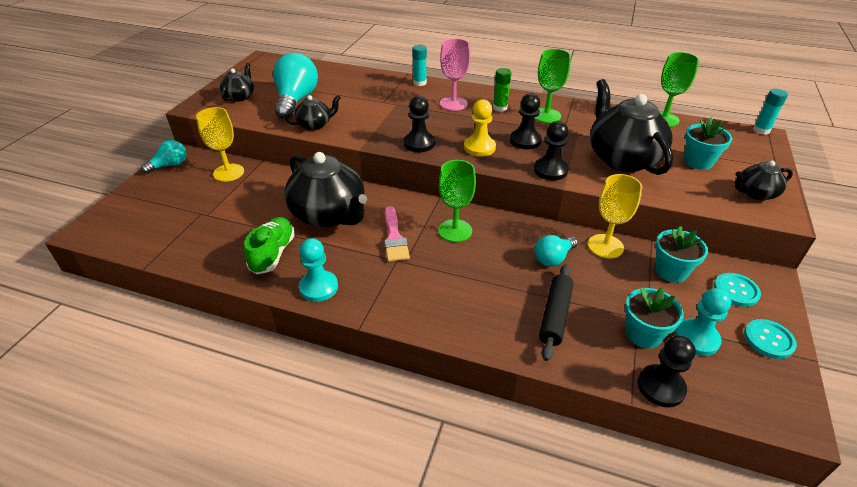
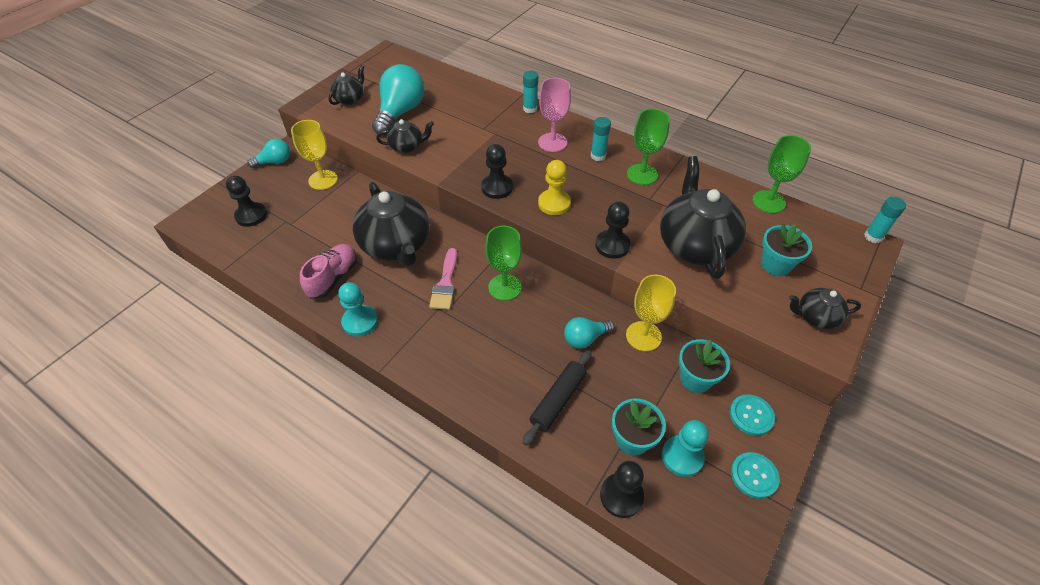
camera: 15 degrees right, 10 degrees up
(273, 254) = (333, 278): green shoe -> pink shoe
(500, 108) = (598, 156): green glue stick -> turquoise glue stick
(525, 141) = (604, 203): black pawn -> black pawn (251, 215)

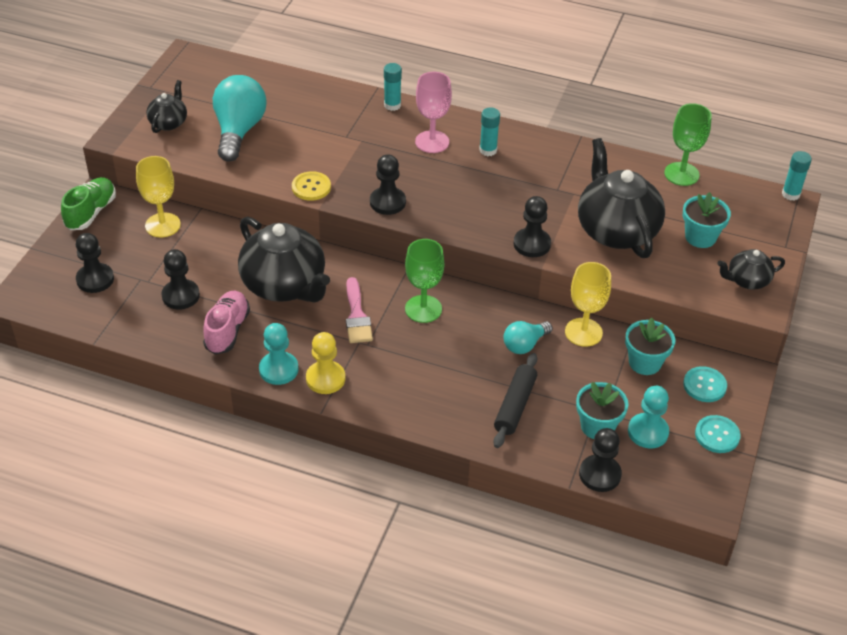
camera: 15 degrees left, 5 degrees down
(275, 162) = (91, 213): turquoise light bulb -> green shoe
(310, 240) = (180, 296): none -> black pawn
(407, 147) = (265, 171): black teapot -> none
(438, 165) = (311, 187): none -> yellow button
(554, 203) = (456, 210): yellow pawn -> yellow pawn (325, 379)
(642, 174) = (542, 164): green goblet -> none

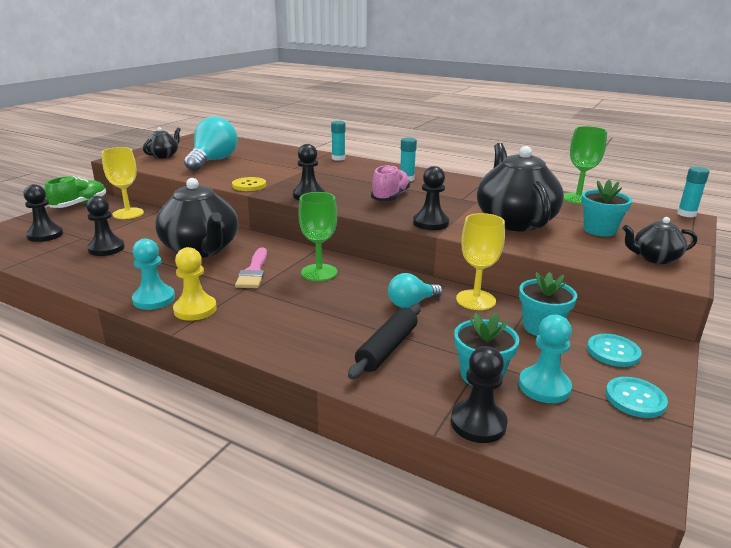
camera: 10 degrees right, 20 degrees down
(227, 330) = (128, 271): pink shoe -> pink shoe (390, 197)
(432, 142) = (361, 173): pink goblet -> none

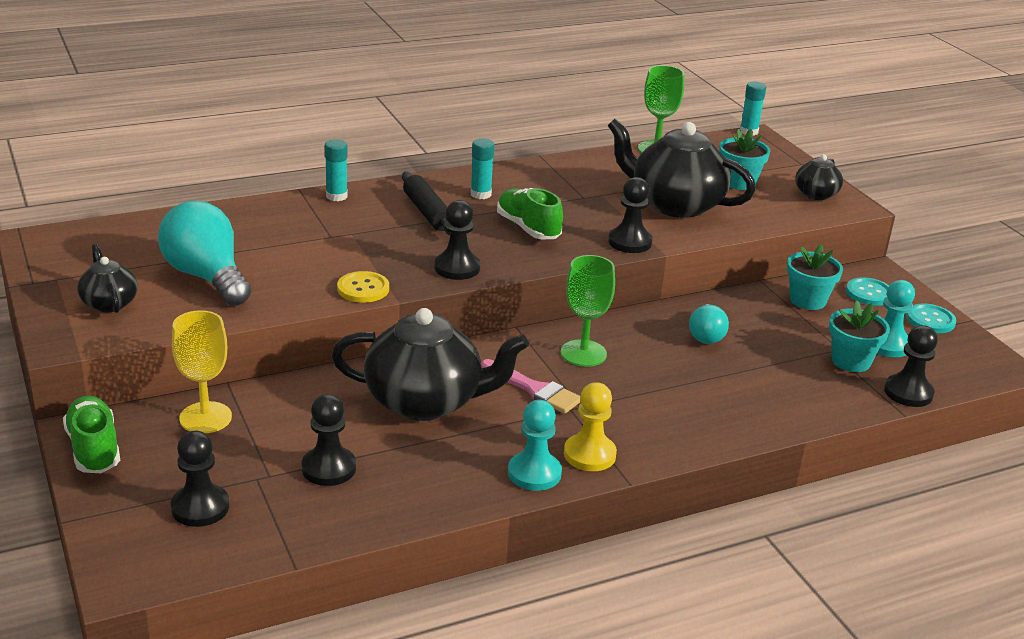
camera: 55 degrees left, 5 degrees up
(387, 348) = (772, 382): black rolling pin -> black rolling pin (427, 212)
(390, 197) = (528, 228): pink shoe -> green shoe
(475, 300) = (733, 303): yellow goblet -> none

